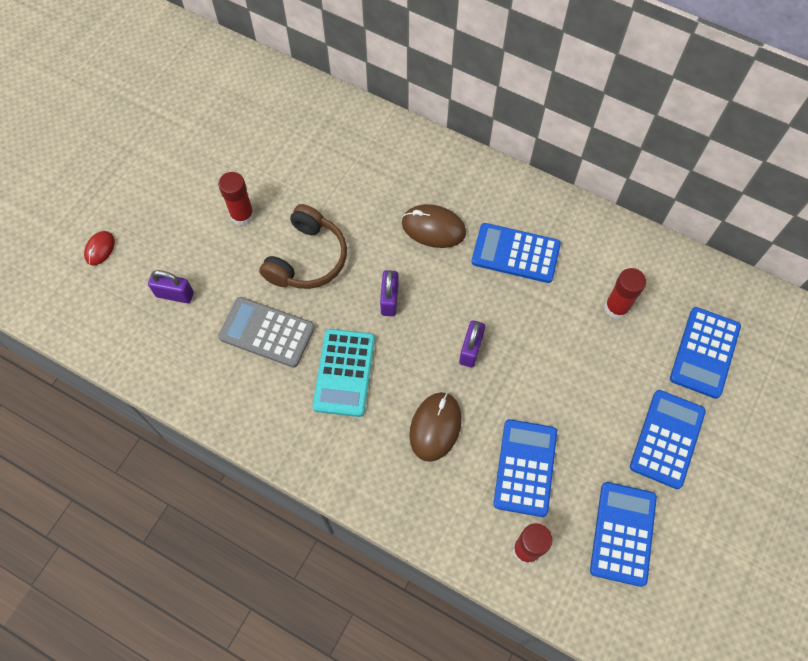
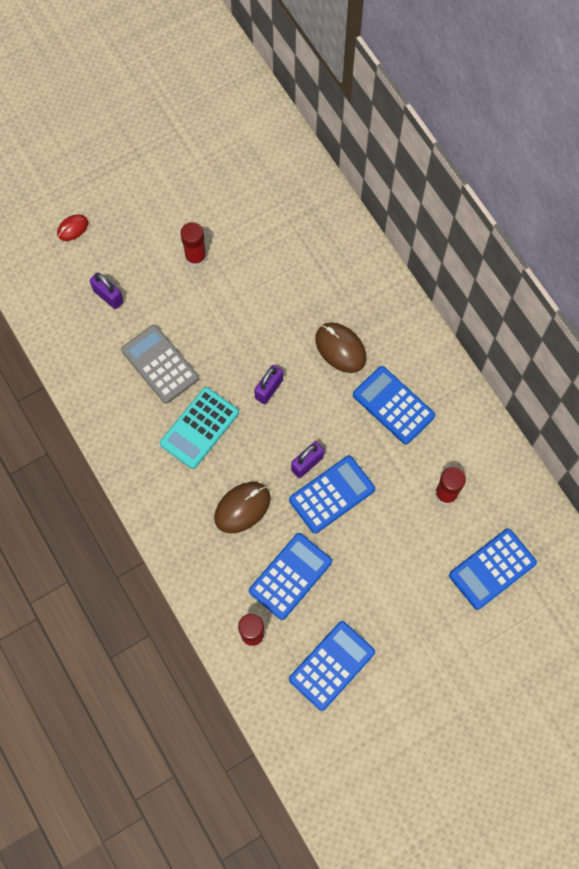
camera: 30 degrees right, 5 degrees up
(307, 258) = (225, 321): brown headphones -> none
(667, 439) = (414, 617): blue calculator -> blue calculator (331, 494)

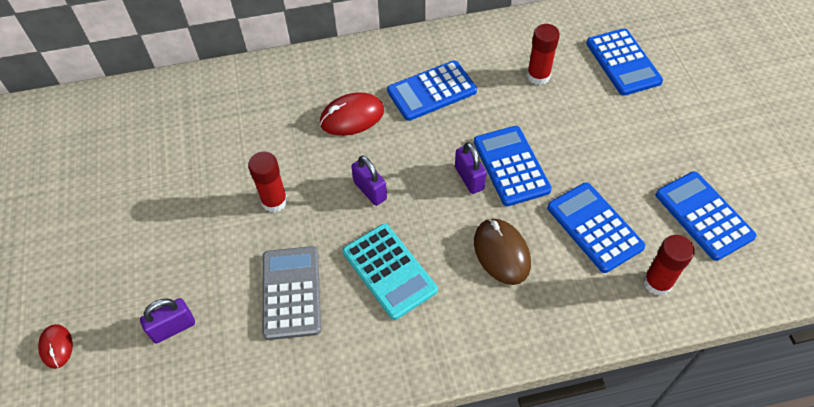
camera: 70 degrees left, 15 degrees down
(160, 364) = (291, 292): grey calculator -> grey calculator turned 105 degrees clockwise
(196, 257) = (177, 219): red glue stick -> red glue stick (274, 201)
(340, 348) = (352, 117): brown mouse -> red mouse

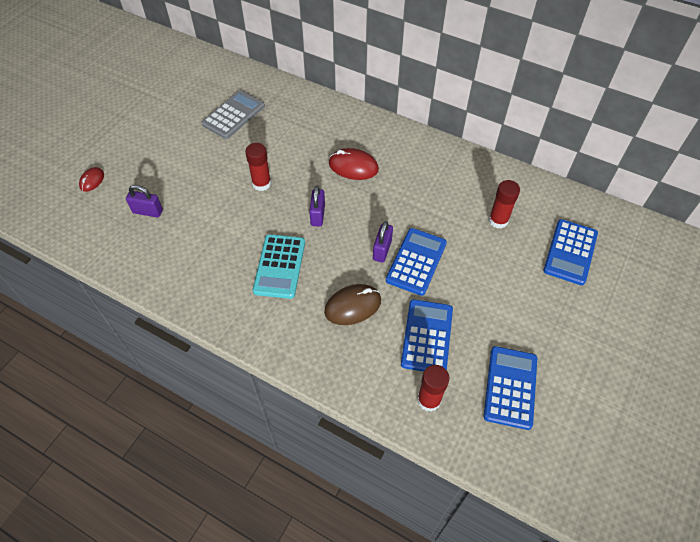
camera: 40 degrees right, 0 degrees up
(291, 292) = (219, 238): grey calculator -> grey calculator (233, 115)
(432, 91) = (417, 183): blue calculator -> none
(501, 253) = (353, 306): brown mouse -> brown mouse turned 45 degrees clockwise

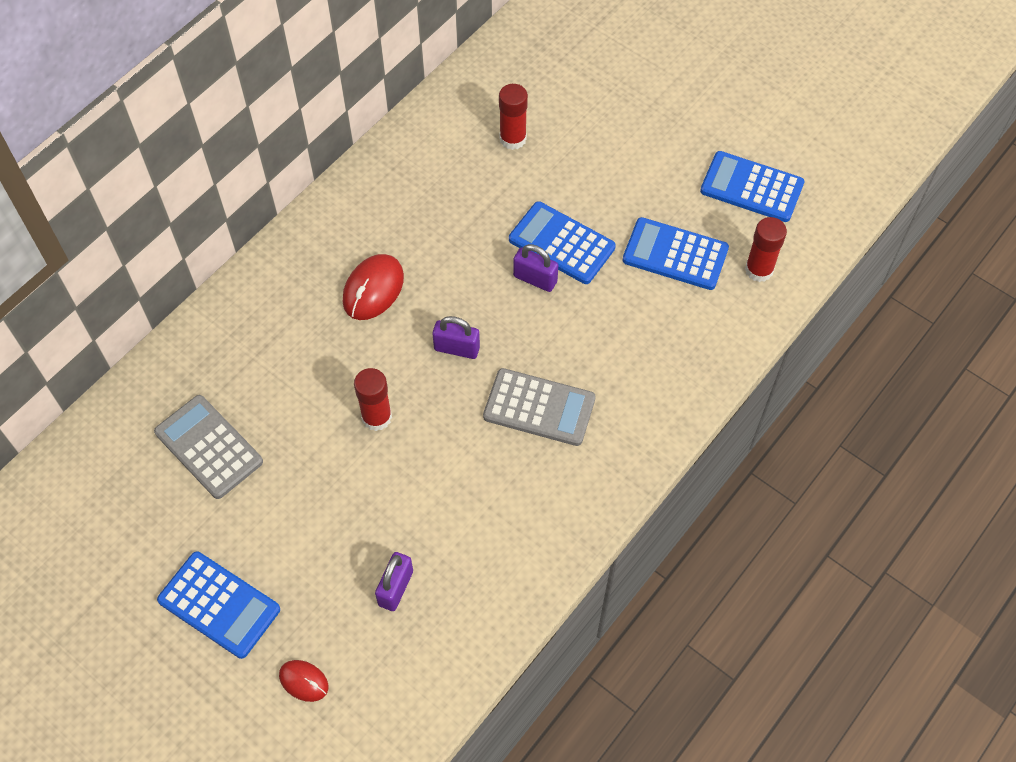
camera: 80 degrees left, 5 degrees up
(280, 266) = (539, 407): turquoise calculator -> grey calculator
(353, 306) = (619, 327): brown mouse -> none
(570, 252) = (578, 79): blue calculator -> blue calculator (219, 605)

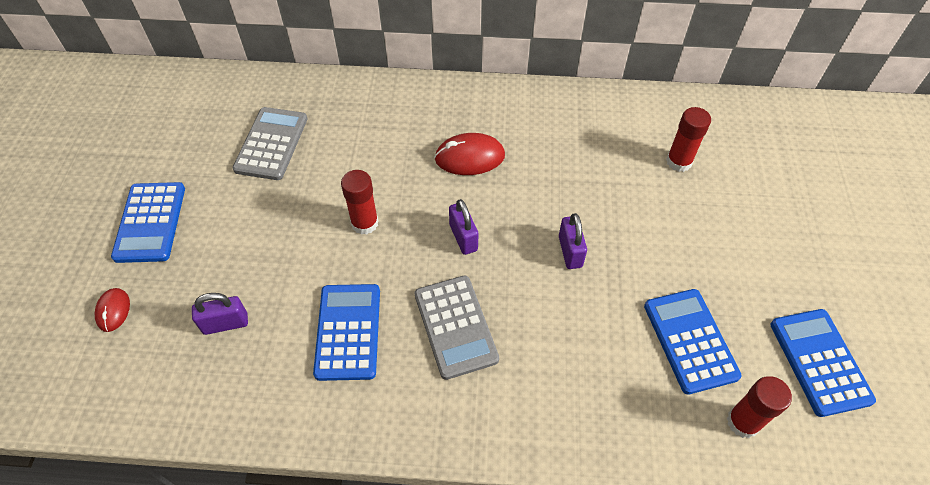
camera: 55 degrees right, 5 degrees down
(561, 244) = (619, 250): blue calculator -> blue calculator (348, 332)

